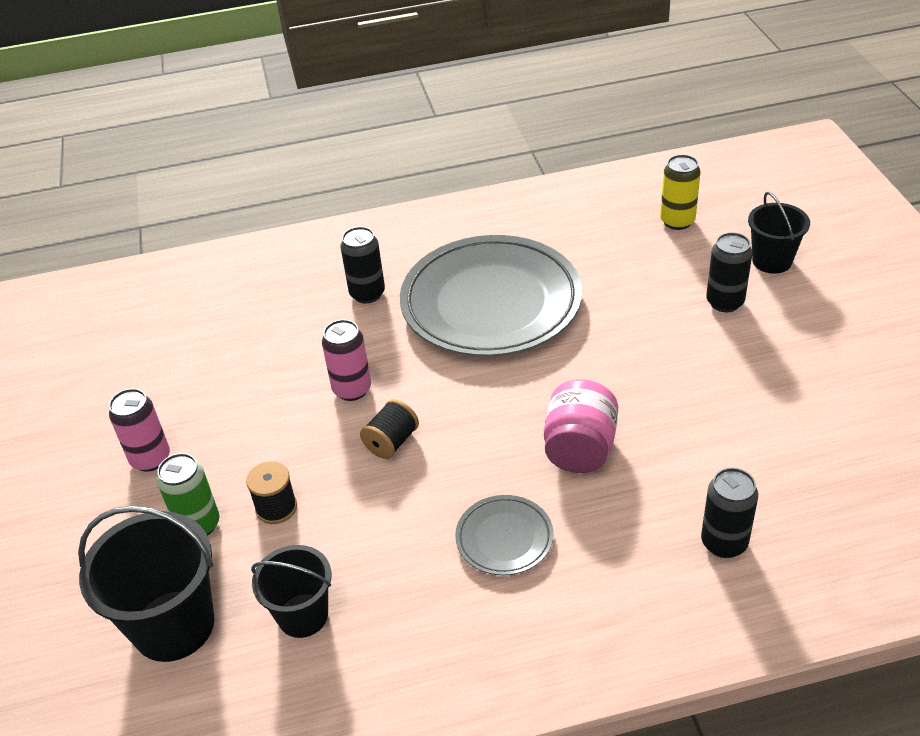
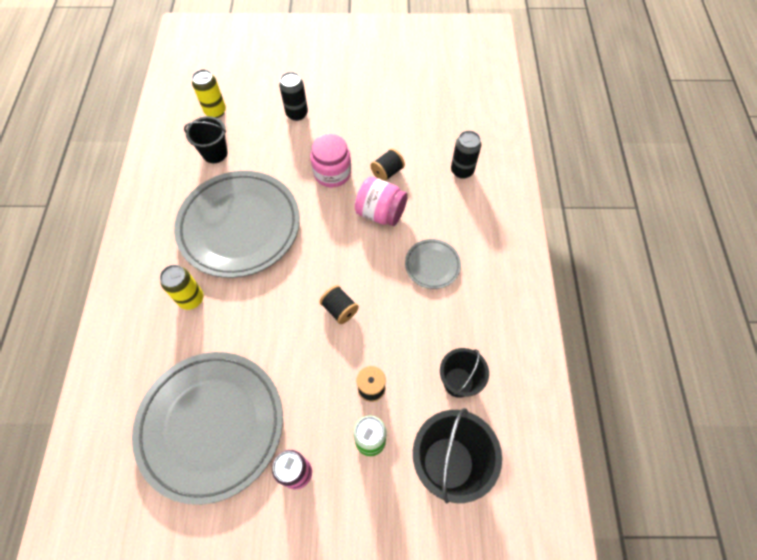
camera: 80 degrees left, 20 degrees up
(203, 363) = (211, 425): none -> grey plate
(352, 389) = (283, 325): pink can -> none
(367, 294) = (191, 299): black can -> yellow can
(630, 372) = (332, 173): none -> pink jar
(666, 438) = (387, 172): none -> black spool
(772, 261) = (274, 83): black bucket -> black bucket (215, 153)

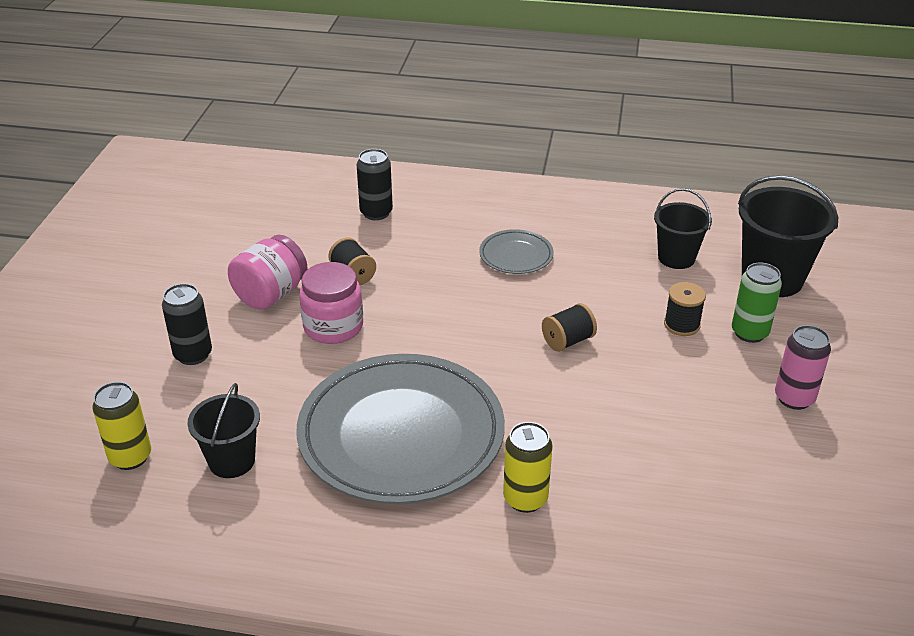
camera: 80 degrees left, 25 degrees down
(211, 425) = (735, 479): grey plate -> none
(380, 213) = (421, 288): pink jar -> pink jar (271, 294)

